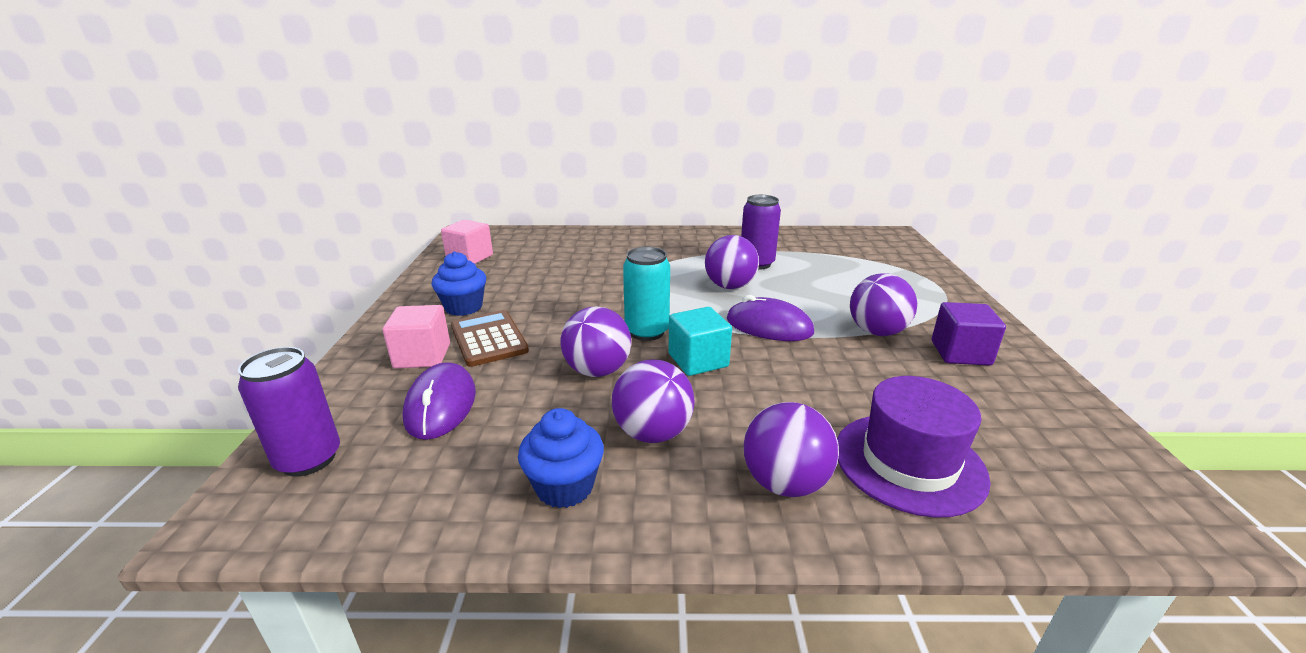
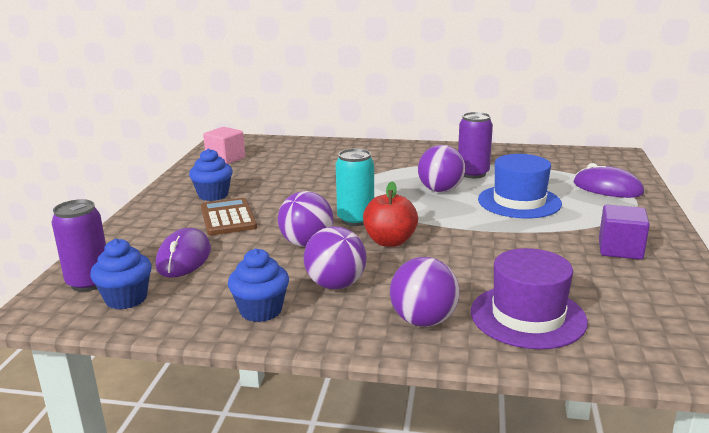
camera: 10 degrees right, 5 degrees down
(367, 484) = (126, 299): none -> blue cupcake
(422, 356) = (175, 226): pink cube -> none
(698, 360) = (390, 241): turquoise cube -> red apple
(769, 326) = (460, 221): purple mouse -> purple mouse (607, 188)
(821, 296) = (519, 202): none -> blue hat
(877, 332) = (554, 230): purple ball -> none

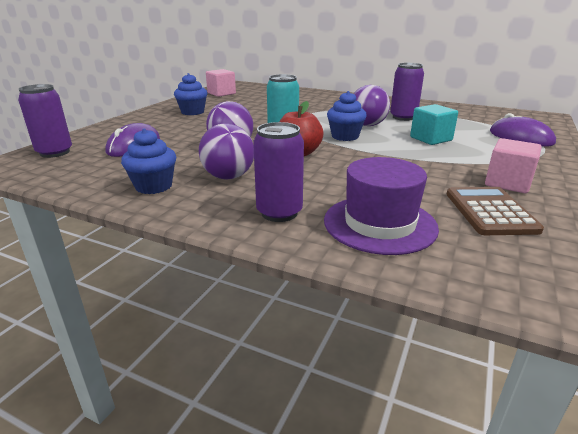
camera: 15 degrees right, 5 degrees up
(126, 299) = (67, 165): blue cupcake -> blue cupcake (345, 136)
(228, 218) = (189, 126): brown calculator -> brown calculator (490, 211)
(423, 321) = (279, 213): purple ball -> purple can
(519, 202) = (431, 139): blue hat -> turquoise cube
(620, 249) = (507, 183): purple cube -> pink cube

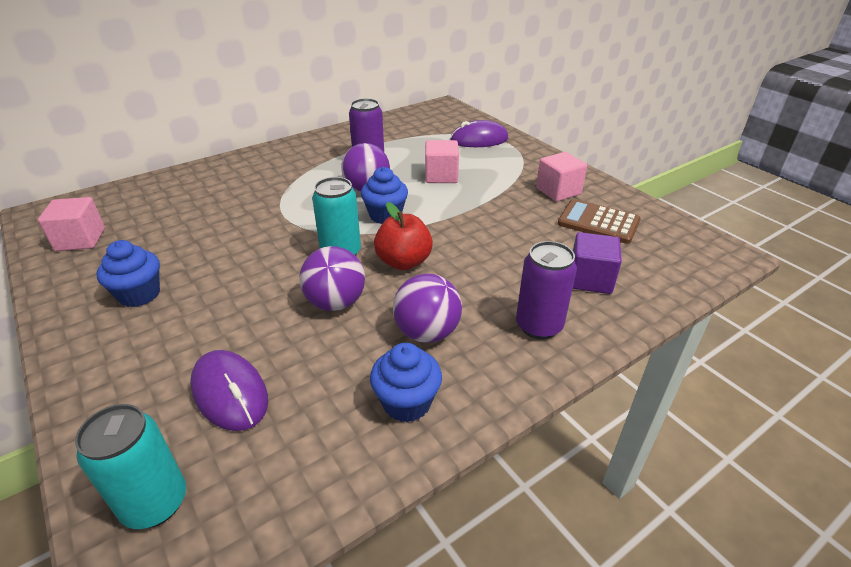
camera: 60 degrees left, 10 degrees up
(55, 152) = (155, 503): purple can -> turquoise can
(379, 224) = (590, 279): purple hat -> purple cube
(431, 139) = (441, 176): turquoise cube -> pink cube

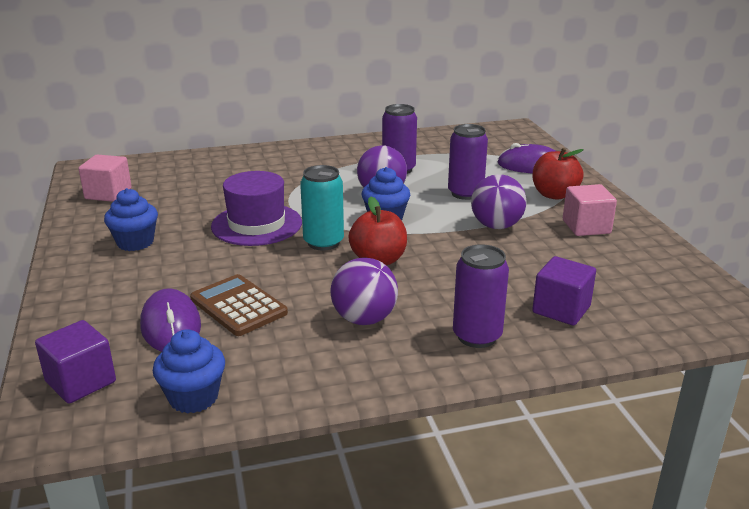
camera: 20 degrees right, 10 degrees down
(155, 503) = (81, 382): turquoise can -> purple cube
(263, 246) = (256, 224): none -> purple hat
(335, 302) = (295, 280): purple ball -> purple ball (496, 226)
(406, 403) = (312, 365): blue cupcake -> blue cupcake (193, 397)
(441, 176) = (465, 193): pink cube -> purple can
(514, 164) = (554, 195): none -> red apple
(598, 222) = (610, 262): brown calculator -> brown calculator (238, 306)

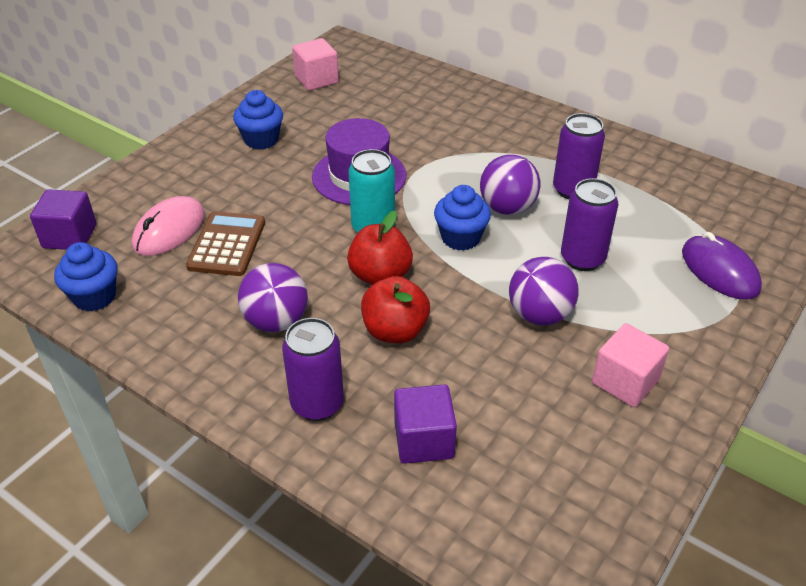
camera: 50 degrees right, 15 degrees up
(171, 326) = (169, 230): purple mouse -> pink mouse
(554, 195) = (670, 322): red apple -> red apple (395, 331)

